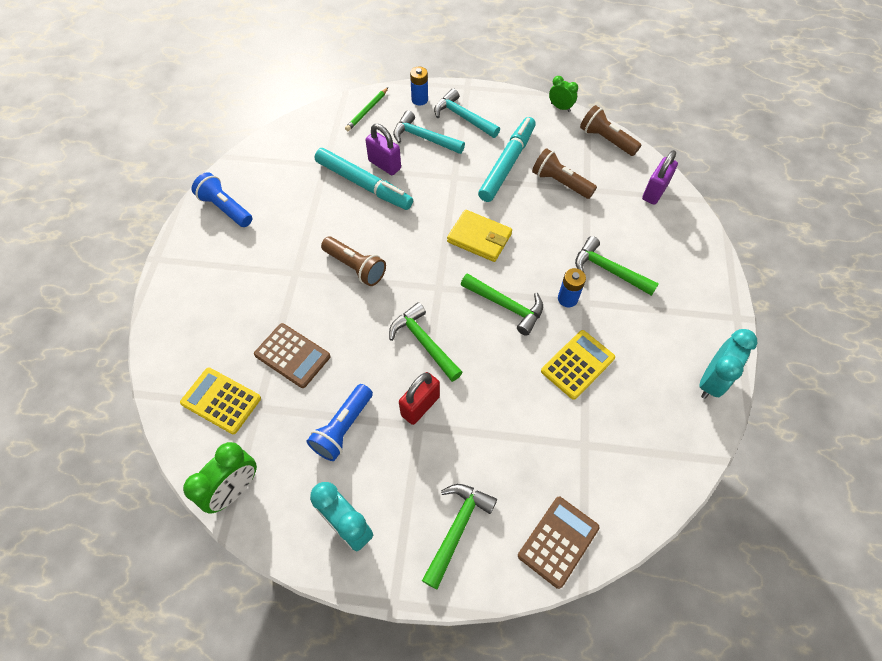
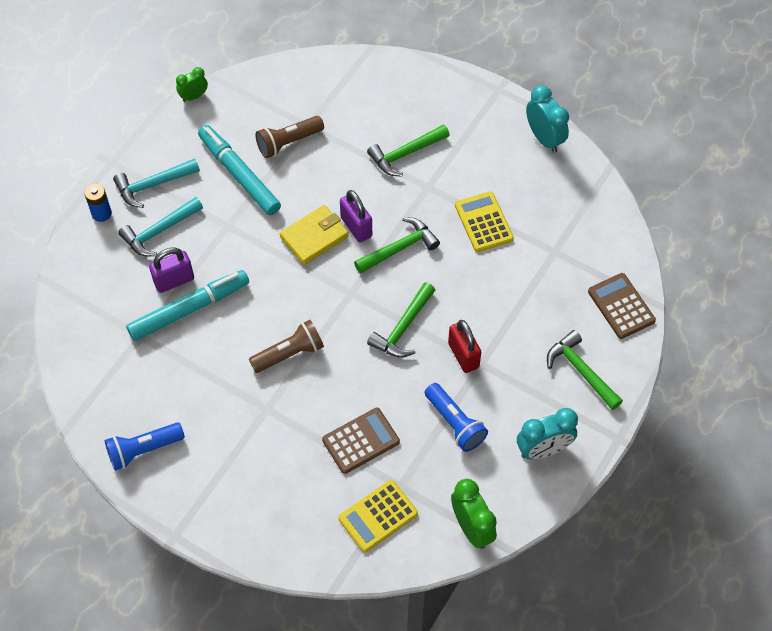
camera: 65 degrees left, 0 degrees up
(367, 111) = (86, 269): green pencil -> none
(424, 342) = (403, 328): green hammer -> green hammer turned 45 degrees counterclockwise
(567, 299) = (417, 198): blue battery -> none
(606, 140) = (259, 80): brown flashlight -> none
(654, 192) = (342, 76): purple padlock -> purple padlock (356, 227)

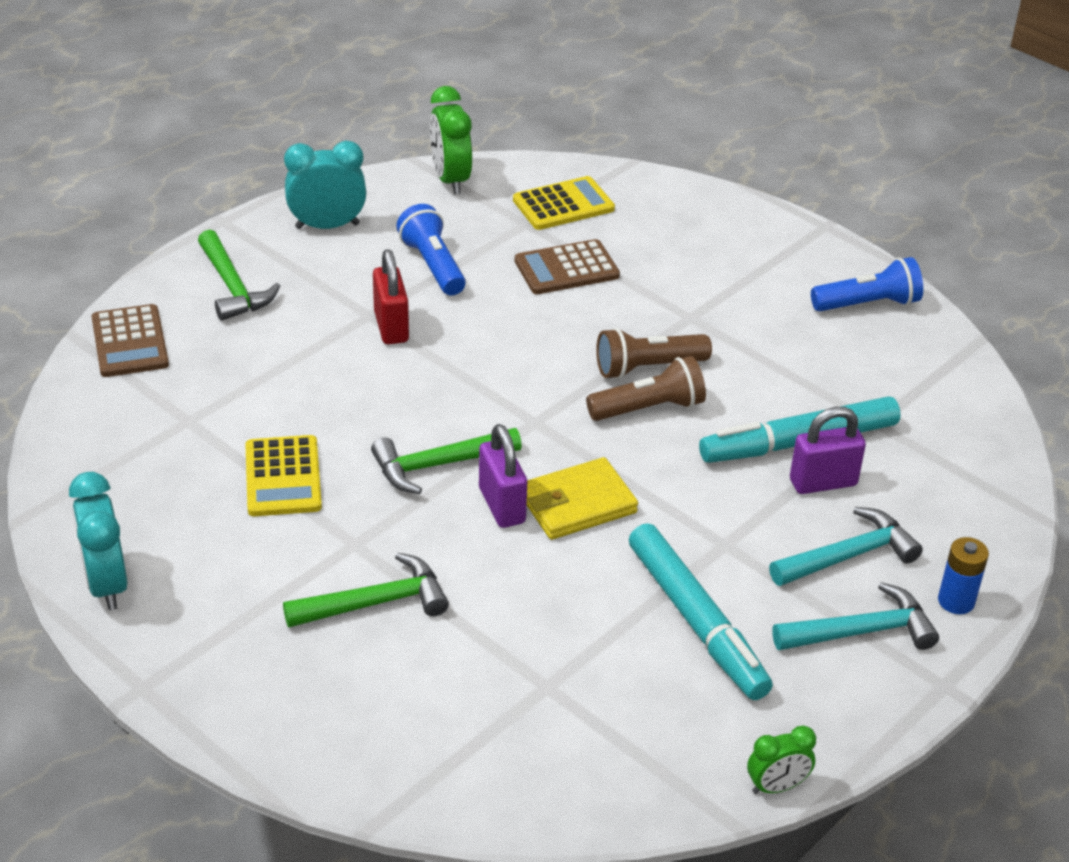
camera: 170 degrees left, 20 degrees down
(288, 142) = (593, 661): brown flashlight -> brown flashlight (649, 408)
(403, 328) = (468, 369): green hammer -> none

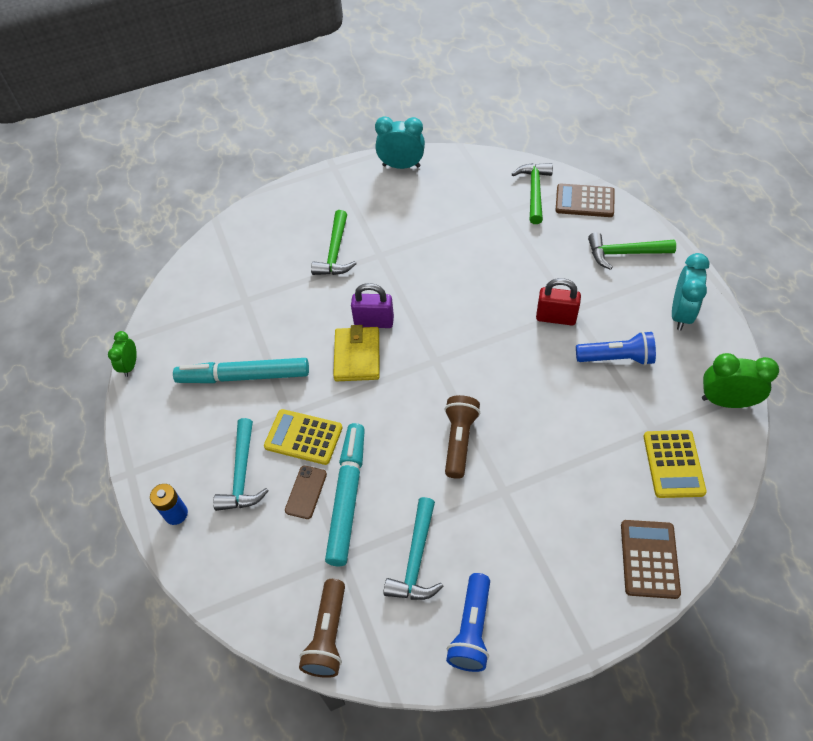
camera: 120 degrees right, 15 degrees up
(283, 477) = (443, 239): yellow calculator -> yellow calculator (303, 437)
(438, 465) = (420, 304): green hammer -> green hammer (534, 191)
(566, 269) = (588, 435): brown calculator -> brown calculator (649, 559)
(649, 408) = (419, 424): brown flashlight -> brown flashlight (328, 635)
(823, 482) = (306, 492): purple padlock -> brown phone
(861, 632) = (188, 451): turquoise hammer -> turquoise hammer (416, 559)

